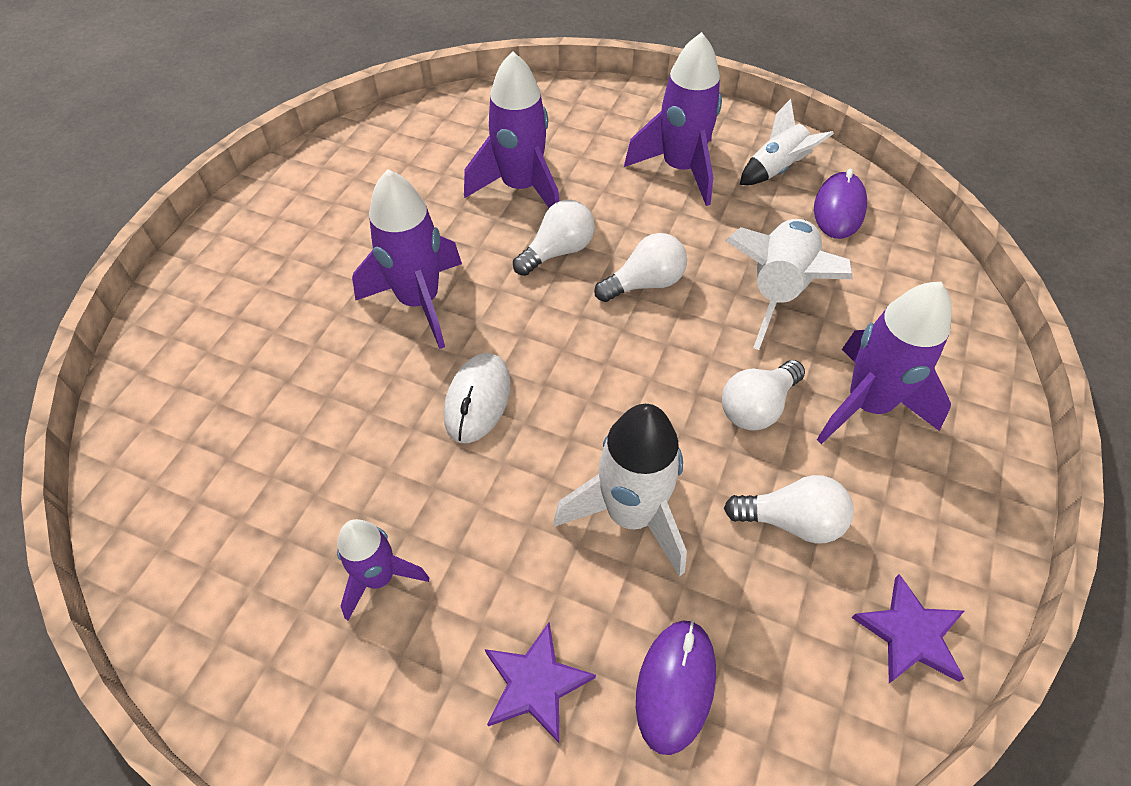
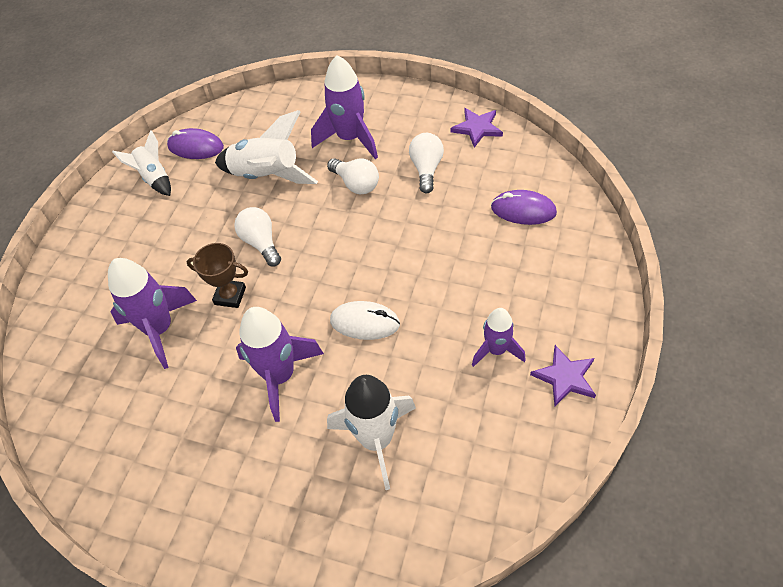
camera: 90 degrees left, 0 degrees up
(535, 683) = (537, 266): purple star -> purple star (565, 377)
(558, 251) = (230, 296): white light bulb -> brown trophy
(630, 514) = (434, 235): white rocket -> white rocket (376, 440)
(680, 169) = (148, 231): purple rocket -> none

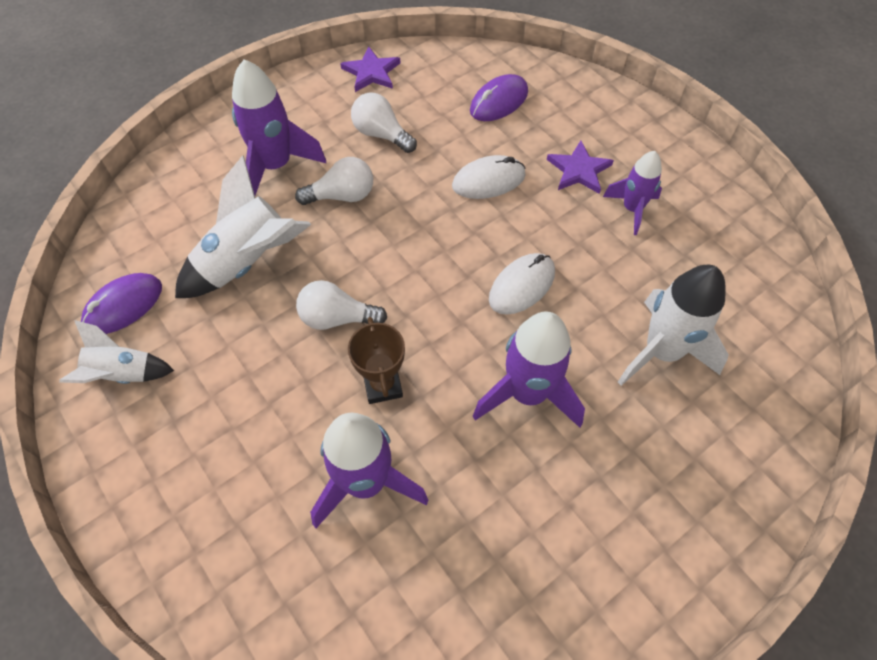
camera: 60 degrees left, 5 degrees up
(230, 296) = (382, 385): brown trophy -> brown trophy turned 60 degrees counterclockwise
(441, 249) = (488, 181): none -> white mouse
(565, 377) = (693, 182): purple star -> purple star (579, 170)

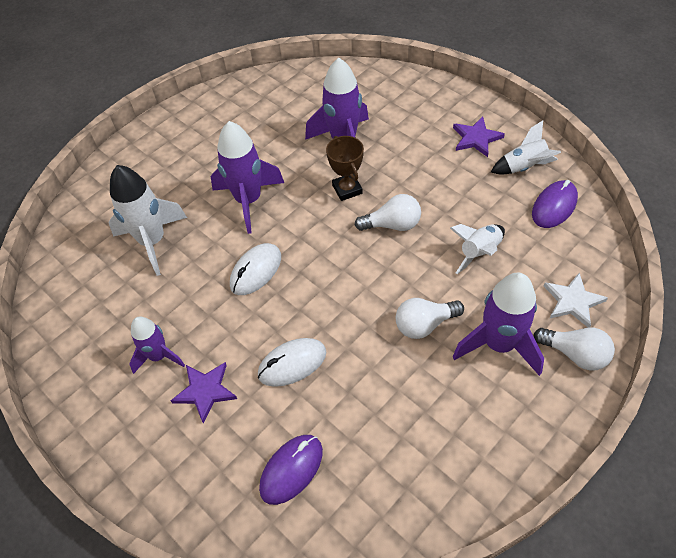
camera: 175 degrees right, 5 degrees down
(178, 193) = (573, 301): none -> white star
(247, 262) = (479, 252): white rocket -> white rocket, size x0.61
(371, 72) = (447, 491): purple star -> purple star (476, 138)
(381, 134) = (409, 400): white light bulb -> white light bulb (575, 354)

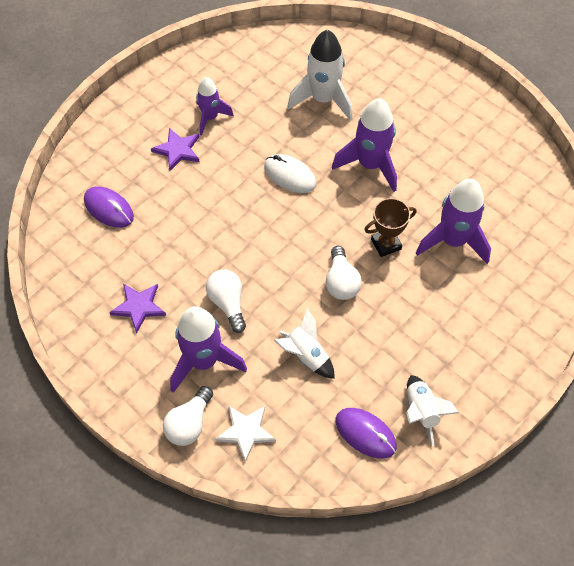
camera: 85 degrees right, 5 degrees up
(292, 364) = (197, 206): white mouse -> none
(476, 138) = (463, 367): purple star -> purple star (139, 307)

